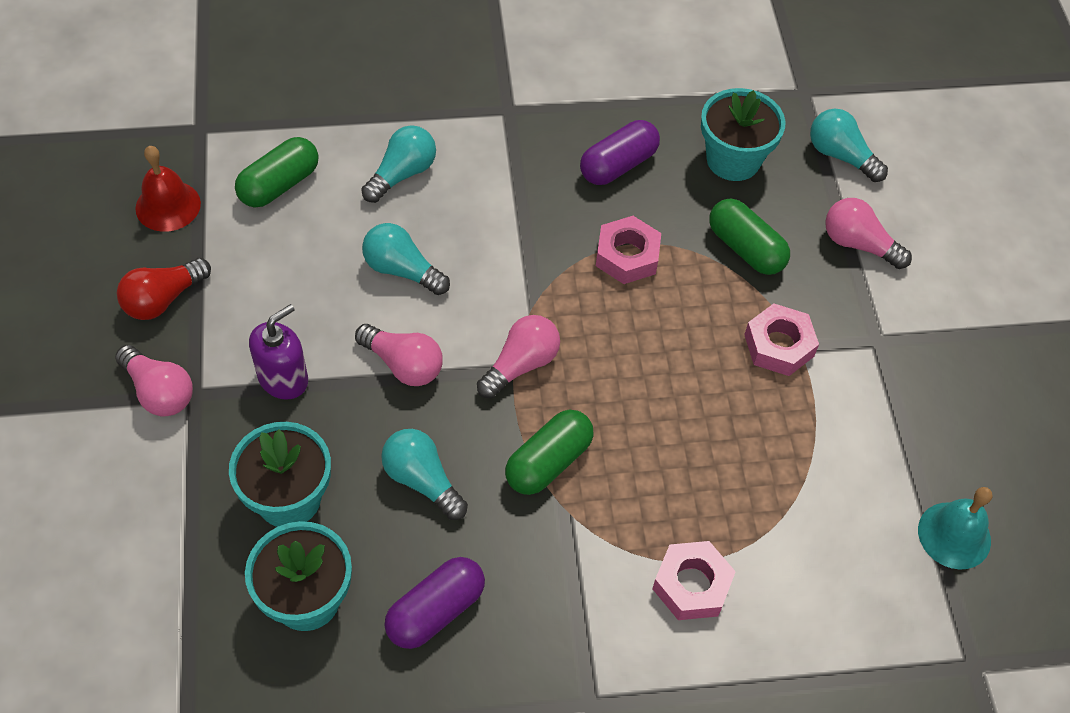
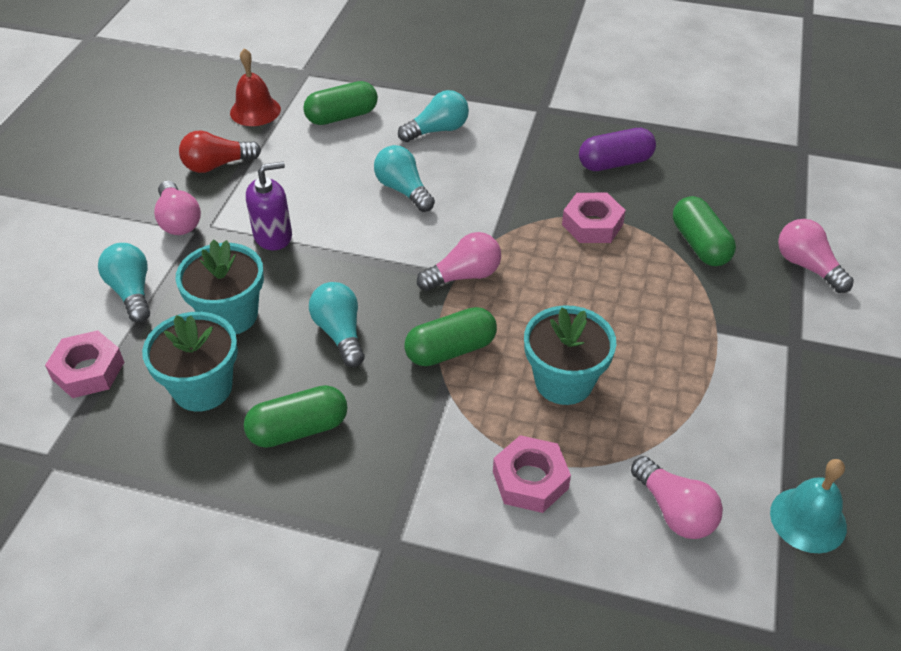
camera: 25 degrees right, 10 degrees down
(403, 365) = (369, 251): pink light bulb -> pink light bulb (674, 511)
(435, 611) = (298, 429): purple capsule -> green capsule
(733, 160) = (717, 181): turquoise flower pot -> turquoise flower pot (564, 381)
(779, 345) = (698, 321): pink nut -> pink nut (88, 371)
(840, 156) = (817, 200): turquoise light bulb -> turquoise light bulb (132, 292)

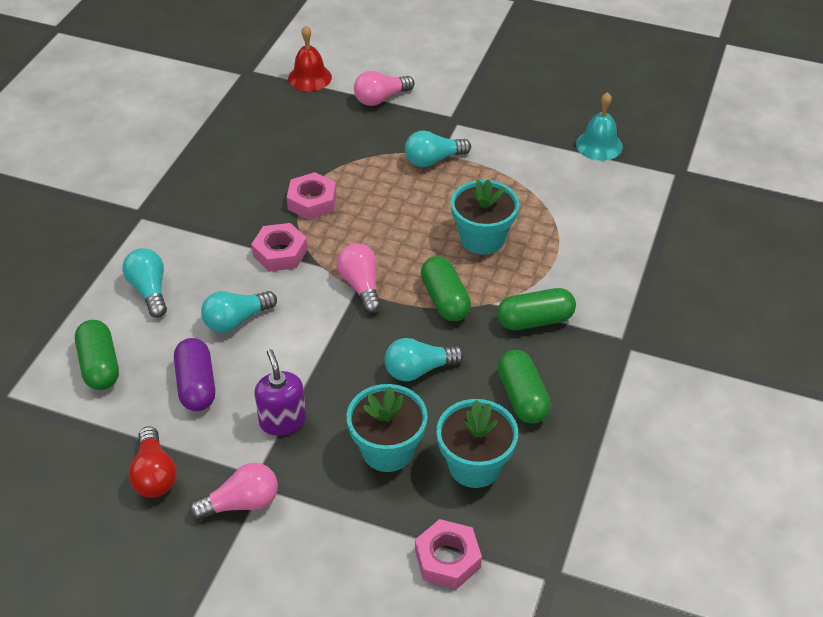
camera: 85 degrees left, 0 degrees up
(132, 292) = (344, 534): turquoise light bulb -> turquoise light bulb (433, 160)
(255, 111) = (62, 443): red bell -> red bell (309, 77)
(530, 480) = (571, 266): pink nut -> pink nut (280, 253)
(615, 163) = (235, 177): purple capsule -> purple capsule (196, 385)
(674, 511) = (594, 200): pink light bulb -> none
(699, 244) = (347, 146): green capsule -> green capsule (535, 320)

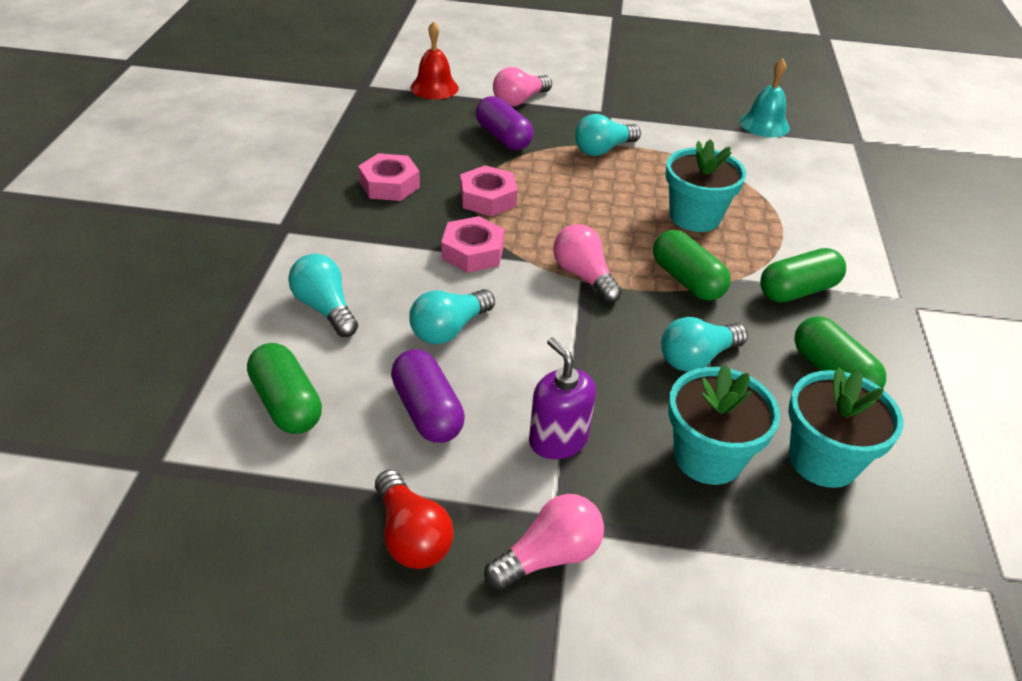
camera: 15 degrees left, 5 degrees down
(350, 139) = (503, 138): none -> purple capsule
(447, 559) = (857, 586): pink nut -> pink nut (389, 185)

